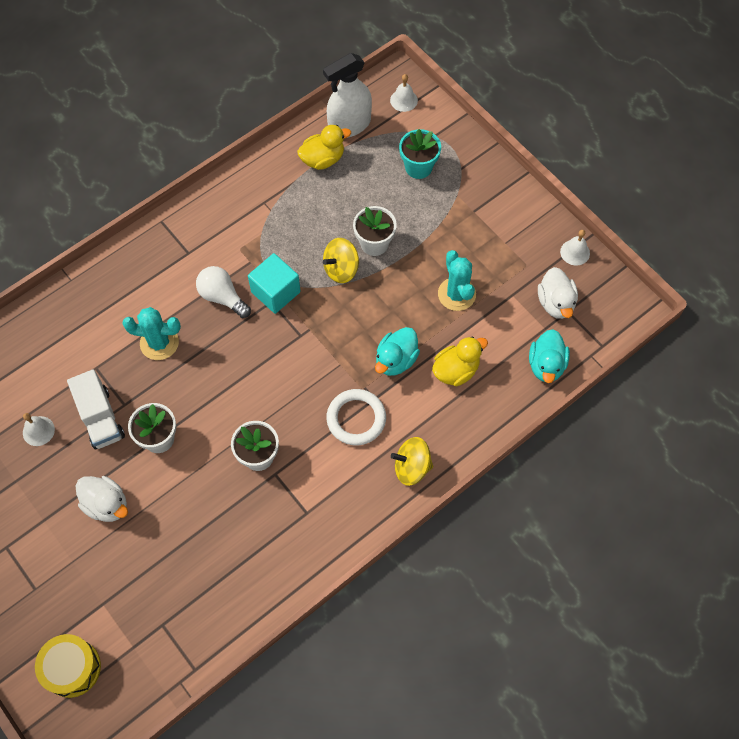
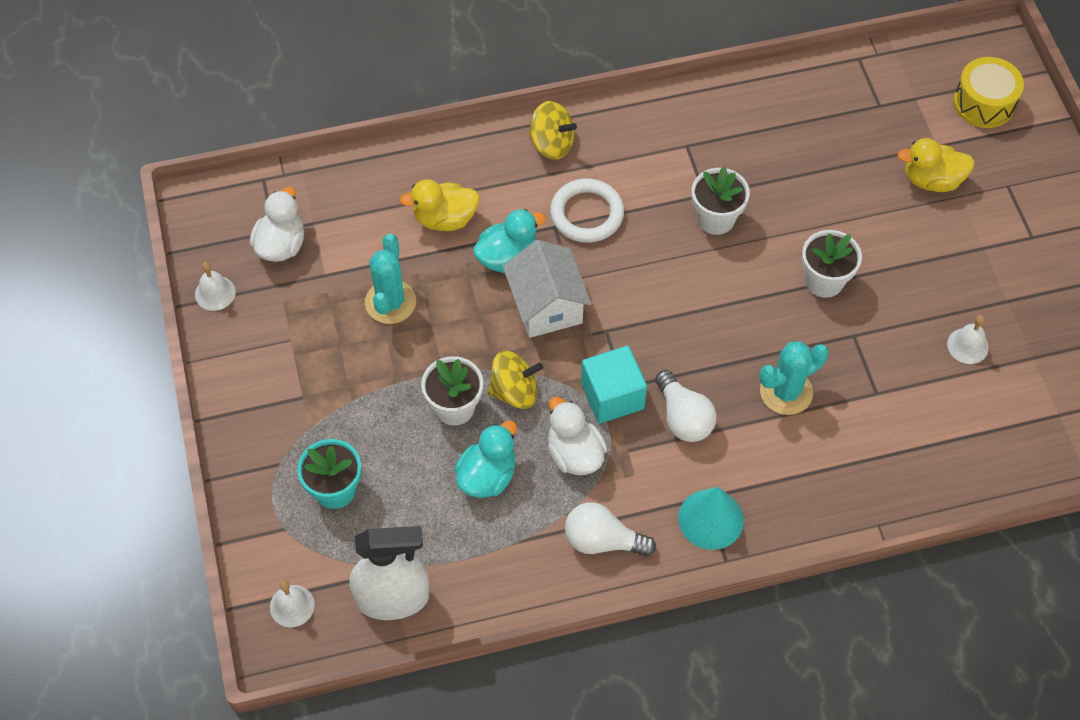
camera: 155 degrees left, 5 degrees down
(100, 418) = (887, 331): white truck -> none
(107, 504) = (906, 236): white duck -> white duck (574, 454)
(159, 343) = (786, 392): turquoise cactus -> turquoise cactus turned 60 degrees counterclockwise
(180, 241) = (711, 519): none -> turquoise cone
(242, 202) = (602, 540): none -> white light bulb
(323, 159) = (458, 559): yellow duck -> yellow duck (931, 180)
(350, 336) = (546, 305): none -> white house
(546, 365) = (340, 184): turquoise duck -> turquoise duck (487, 476)

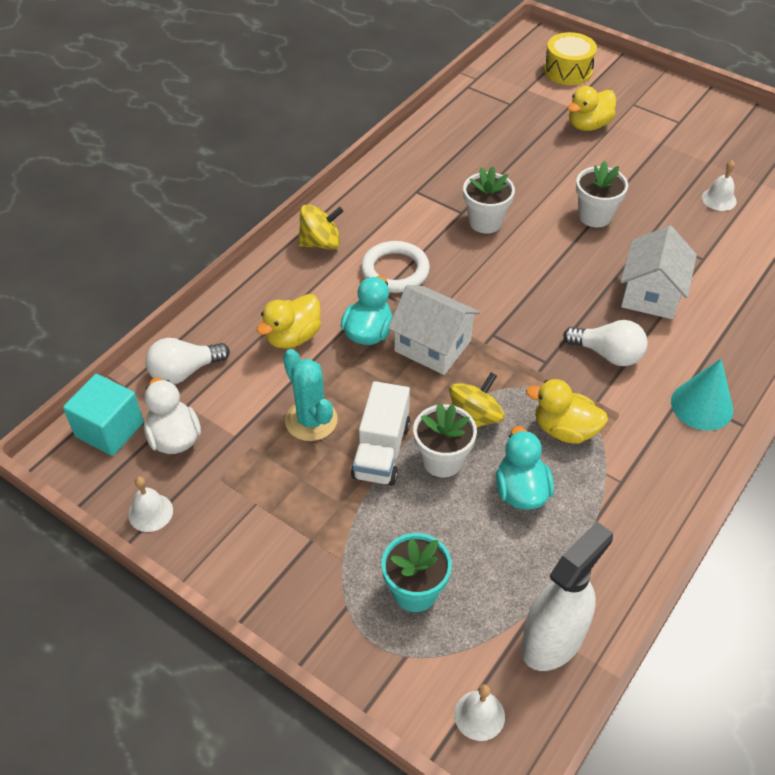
camera: 40 degrees left, 10 degrees down
(417, 365) = (381, 451): none -> white truck
(574, 454) = (564, 430): white duck -> yellow duck
(602, 540) = (651, 474): white light bulb -> white light bulb (184, 372)
(612, 396) = (545, 373): turquoise cube -> turquoise cube (109, 429)
(786, 392) = (651, 294): turquoise cactus -> white house

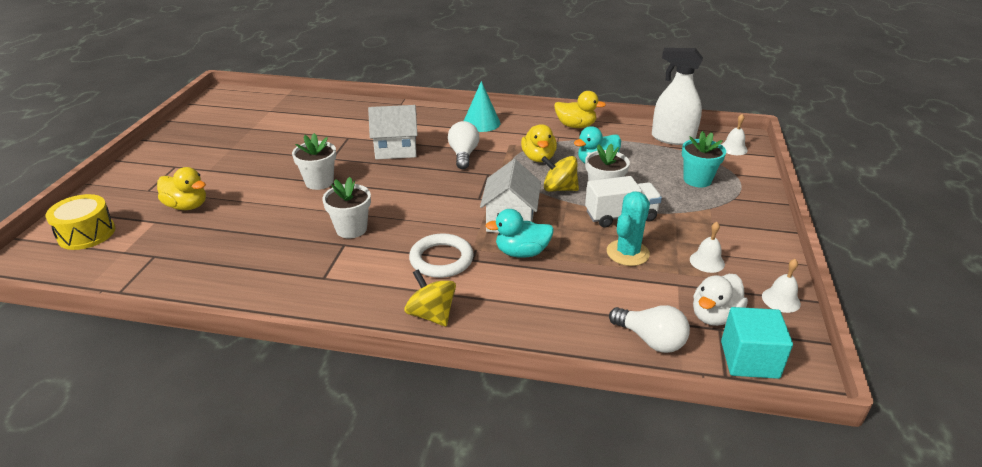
camera: 115 degrees left, 15 degrees down
(293, 337) = (558, 290): yellow duck -> yellow duck (575, 126)
(719, 199) = (277, 139): white bell -> white bell (707, 261)

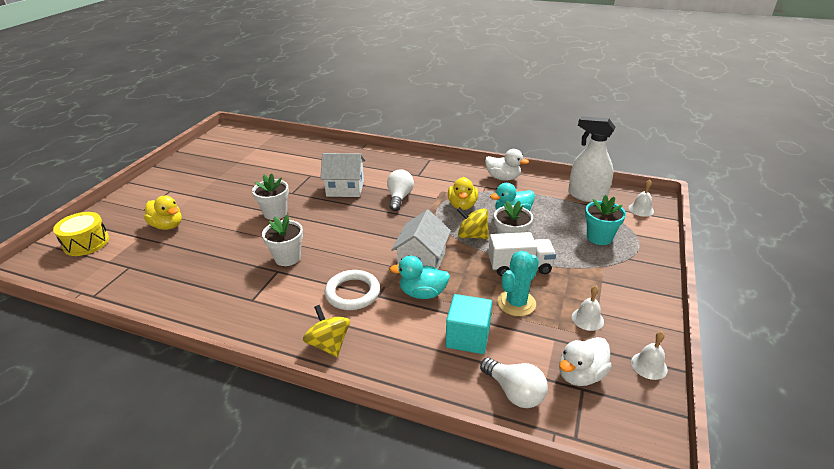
camera: 10 degrees right, 0 degrees up
(481, 123) = (423, 169): turquoise cone -> none
(575, 126) = (503, 178): yellow duck -> white duck
(749, 359) = (603, 424): turquoise cube -> turquoise cube (468, 337)

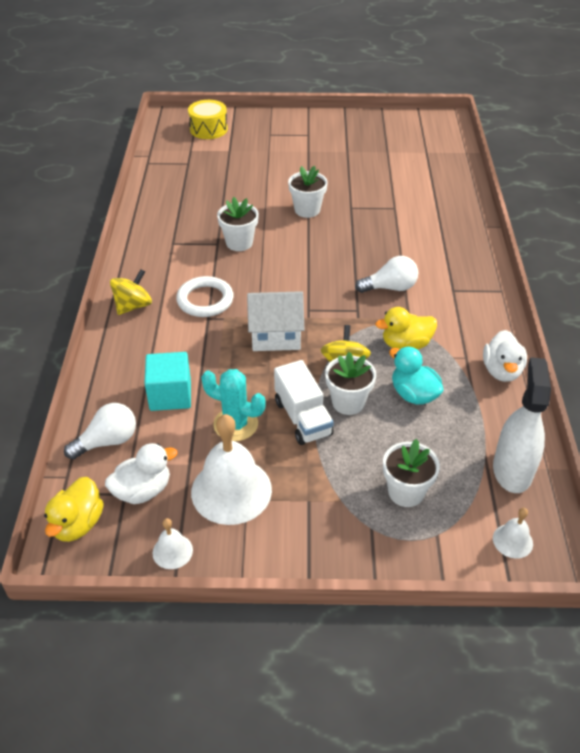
camera: 70 degrees right, 10 degrees up
(167, 226) = (253, 157): yellow duck -> yellow duck (78, 524)
(345, 188) = (383, 241): white house -> none
(422, 293) = (223, 348): turquoise duck -> none
(514, 392) = (107, 441): white light bulb -> white light bulb turned 150 degrees counterclockwise
(580, 375) = (143, 490): white duck -> white duck turned 120 degrees clockwise
(587, 319) = (231, 490): white bell -> white bell, size x2.13
(599, 237) = (406, 492): turquoise flower pot -> white flower pot

